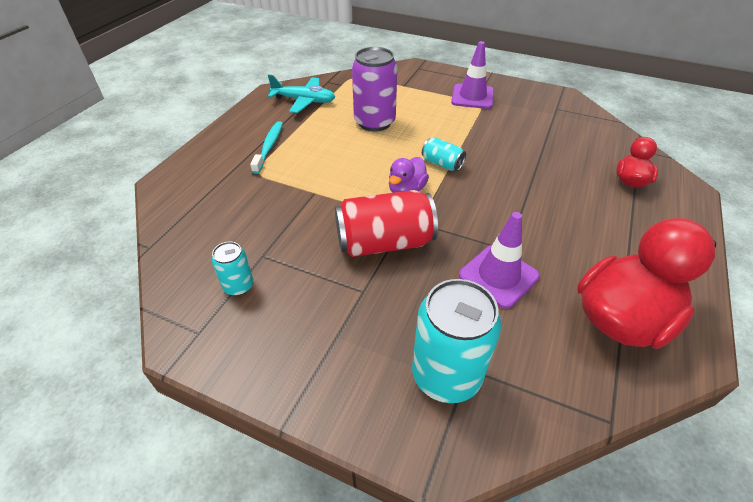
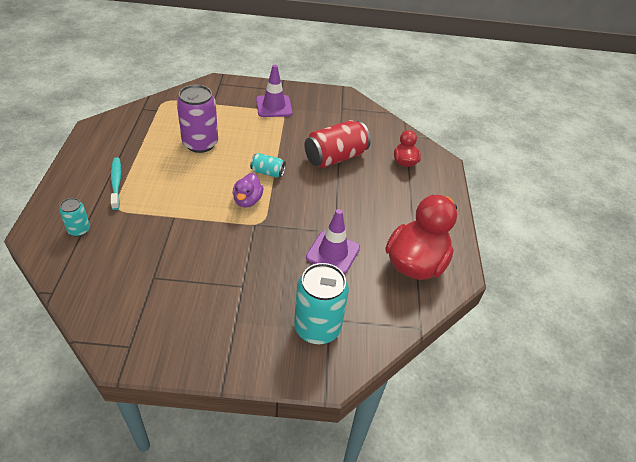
camera: 25 degrees left, 0 degrees up
(238, 286) = (145, 305): turquoise can -> turquoise can (79, 230)
(304, 101) = (129, 132): turquoise plane -> none
(384, 242) = (245, 246): red can -> red can (335, 157)

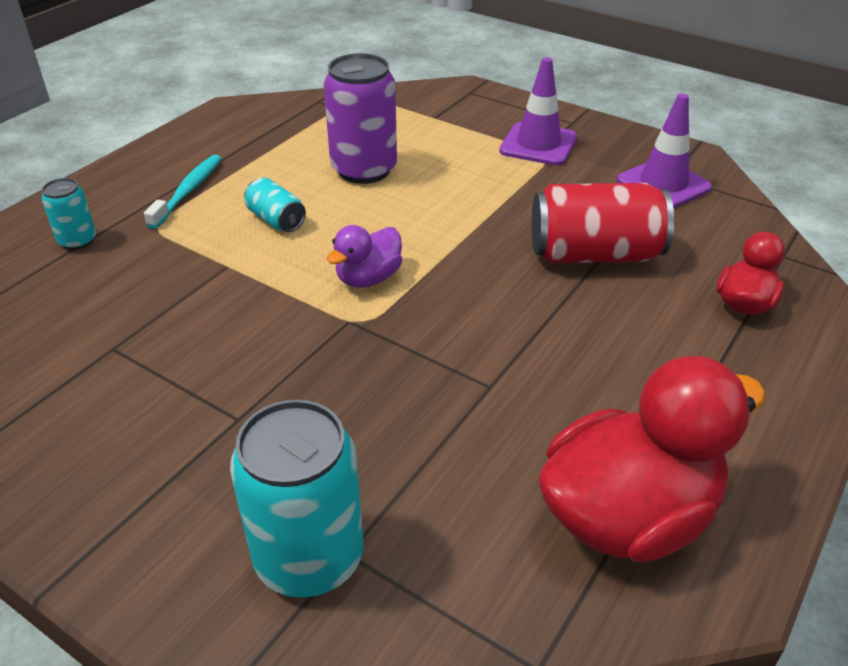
camera: 35 degrees right, 5 degrees down
(267, 172) = (442, 243): turquoise can -> turquoise can (276, 220)
(333, 253) = (456, 424): purple traffic cone -> purple traffic cone (663, 184)

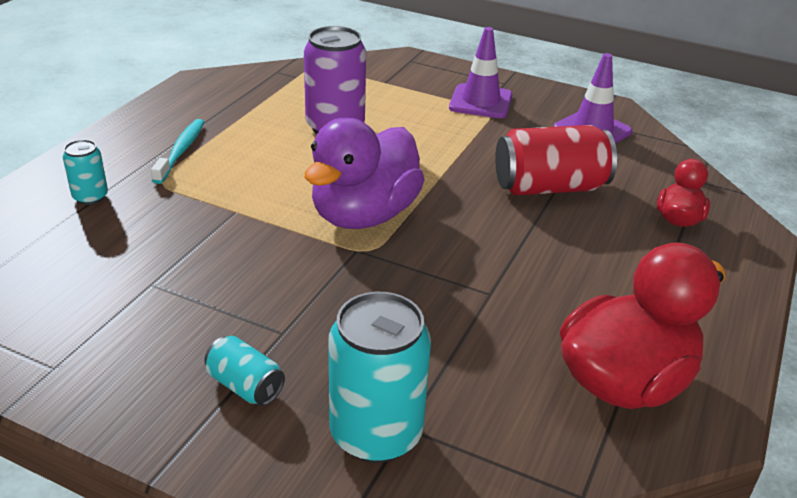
camera: 10 degrees left, 5 degrees down
(276, 220) = (269, 172): turquoise can -> turquoise can (245, 386)
(368, 278) = (364, 215): purple duck -> purple duck, size x1.95

